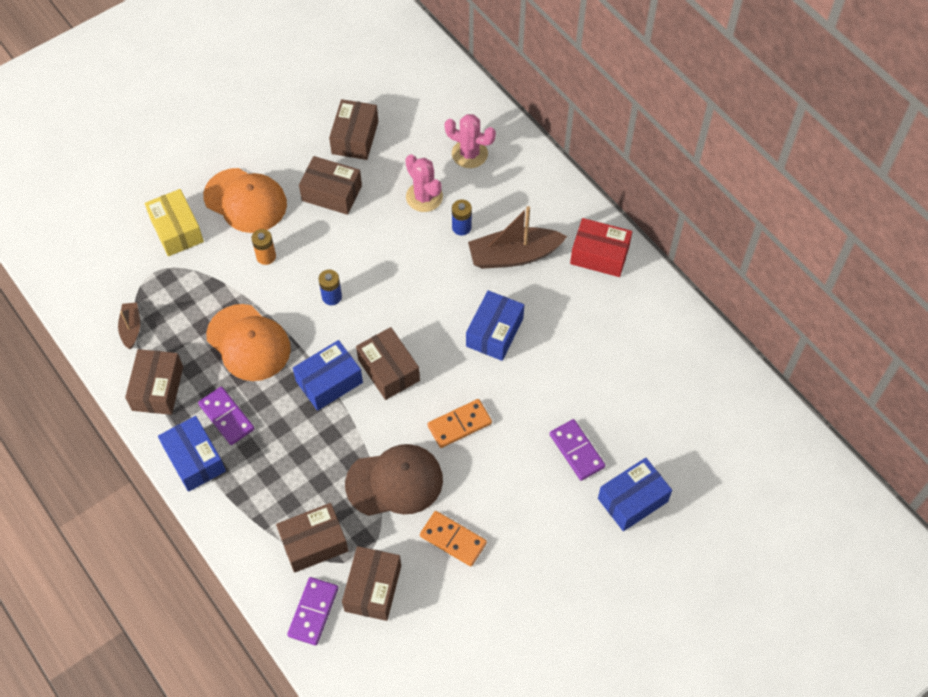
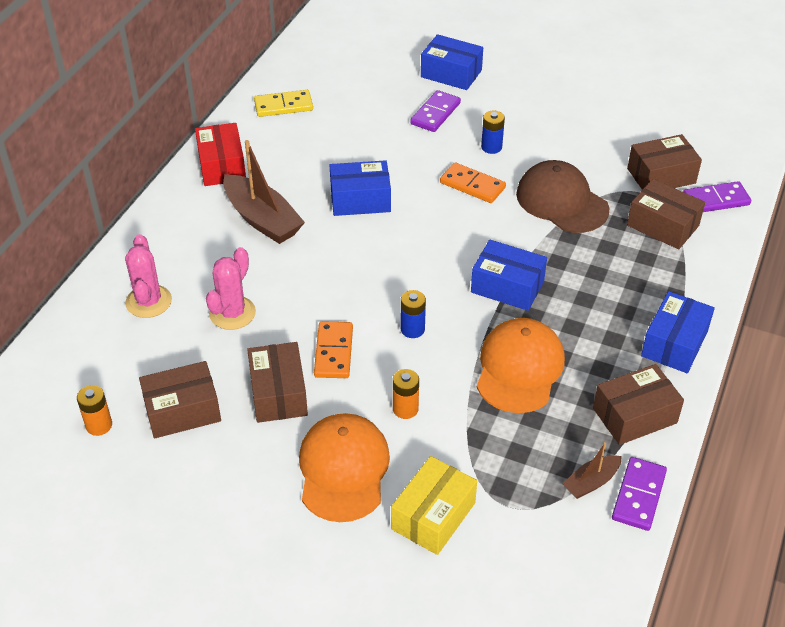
camera: 120 degrees left, 15 degrees down
(226, 417) = (611, 343): purple domino -> purple domino (639, 496)
(374, 93) = (99, 425): none -> orange battery
(388, 370) = (459, 251): brown box -> none
(453, 539) = (576, 149): orange domino -> orange domino (334, 352)
(461, 227) = (253, 269): blue battery -> blue battery (491, 147)
(660, 334) = (283, 106): none -> yellow domino

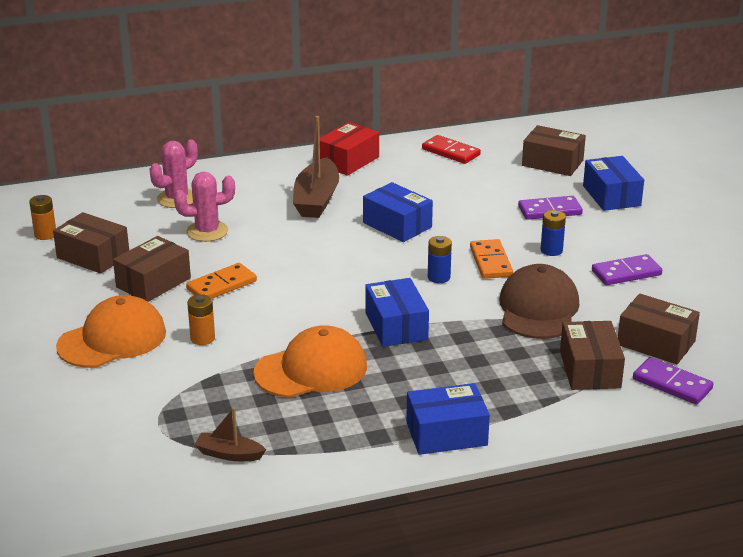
camera: 50 degrees right, 15 degrees down
(283, 106) = (451, 152): yellow domino -> red domino
(412, 329) = (289, 306): blue battery -> blue battery (438, 277)
(433, 516) = (110, 395): yellow box -> none
(634, 415) = (331, 446): brown box -> brown box (552, 163)
(639, 496) = (242, 484): purple domino -> purple domino (626, 273)

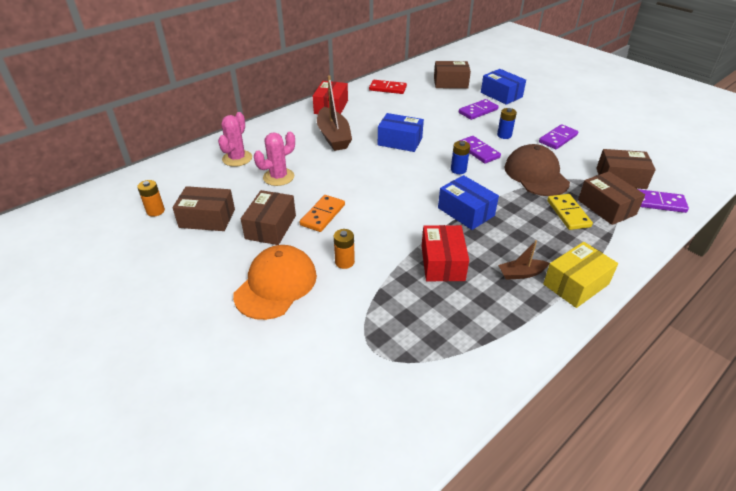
camera: 25 degrees left, 10 degrees up
(229, 454) = (450, 358): brown boat -> brown boat (521, 274)
(311, 369) = (442, 263): orange cap -> red box
(446, 434) = (576, 284): blue box -> yellow box
(490, 262) = (478, 151): orange domino -> purple domino
(527, 362) = (568, 213): none -> yellow domino

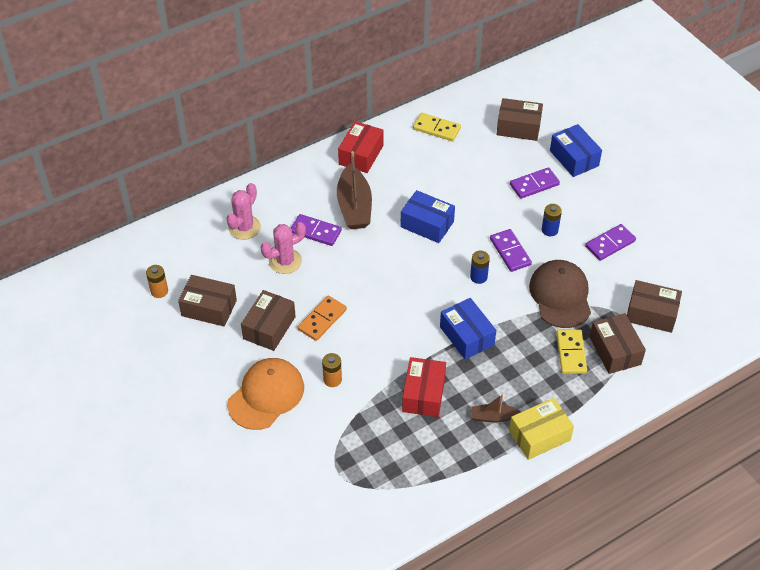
camera: 10 degrees right, 10 degrees up
(387, 88) = (436, 129): red domino -> yellow domino
(658, 203) = (673, 352): purple domino -> purple domino (316, 231)

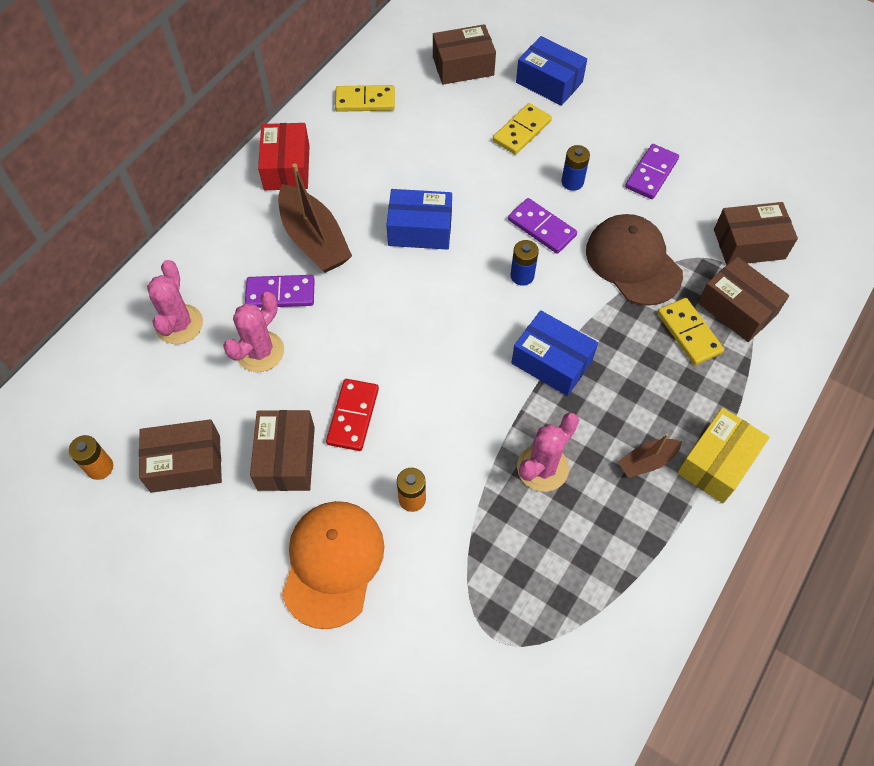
camera: 25 degrees left, 10 degrees up
(322, 320) = (353, 416): orange domino -> red domino
(423, 394) = (542, 468): red box -> pink cactus
(534, 185) = (522, 131): purple domino -> yellow domino

